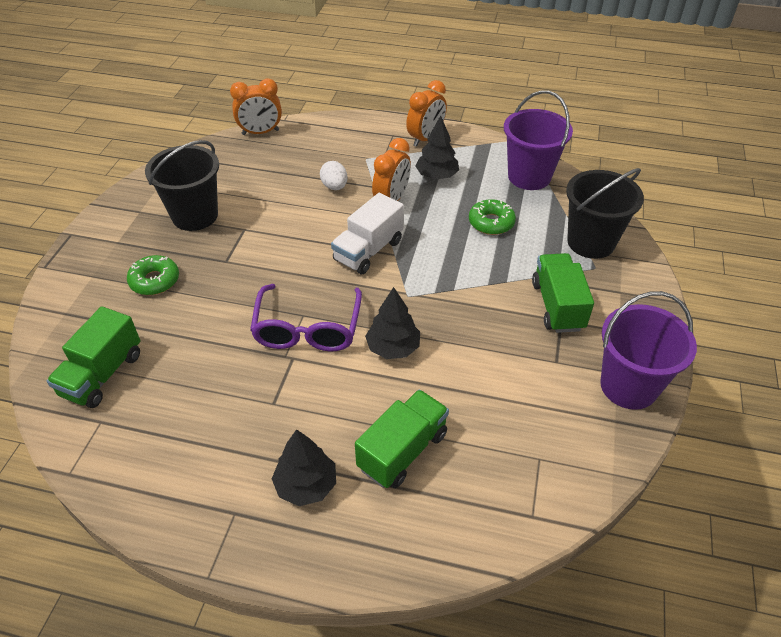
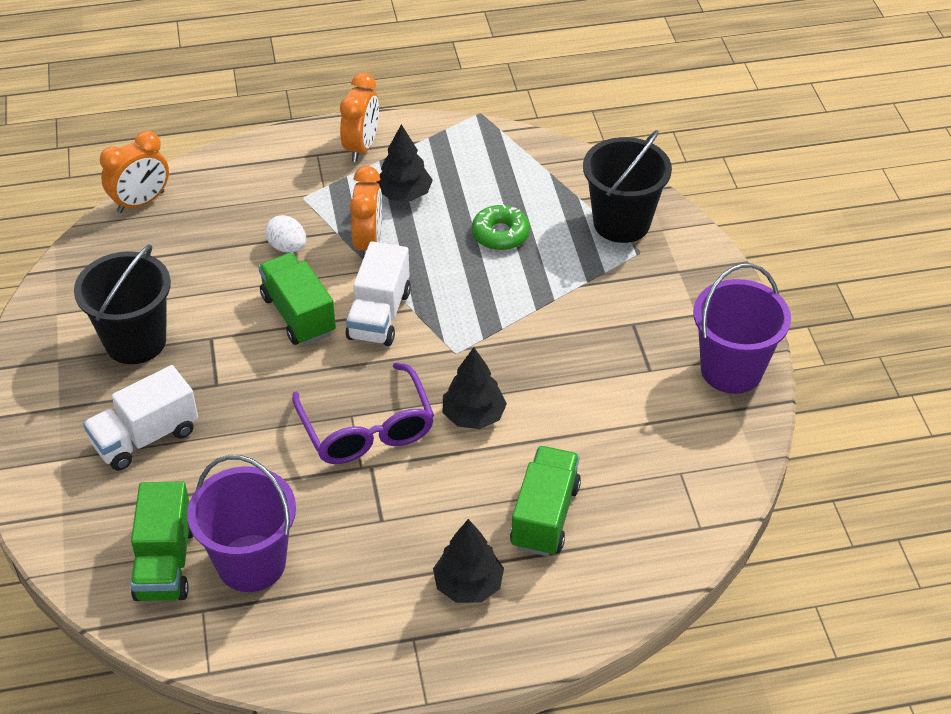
camera: 25 degrees left, 0 degrees up
(155, 281) = (145, 437): green donut -> white truck
(529, 176) = (513, 161): purple bucket -> purple bucket (251, 563)
(557, 306) = (621, 309): green truck -> green truck (298, 315)

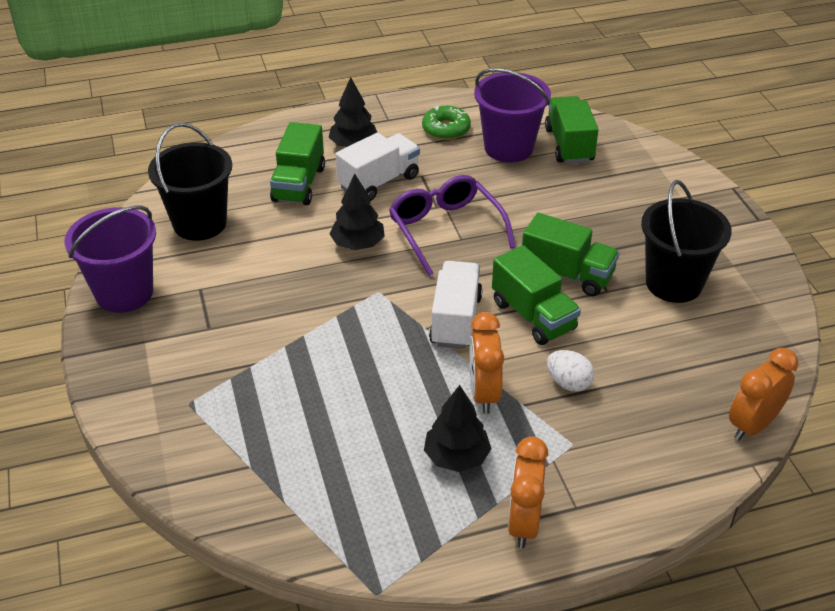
camera: 175 degrees right, 5 degrees down
(145, 437) = (624, 214): white truck -> white truck (379, 182)
(245, 360) = (567, 274): none -> green truck
(500, 234) = (341, 413): green donut -> green donut (446, 129)
(621, 223) = (204, 437): black bucket -> black bucket (200, 223)

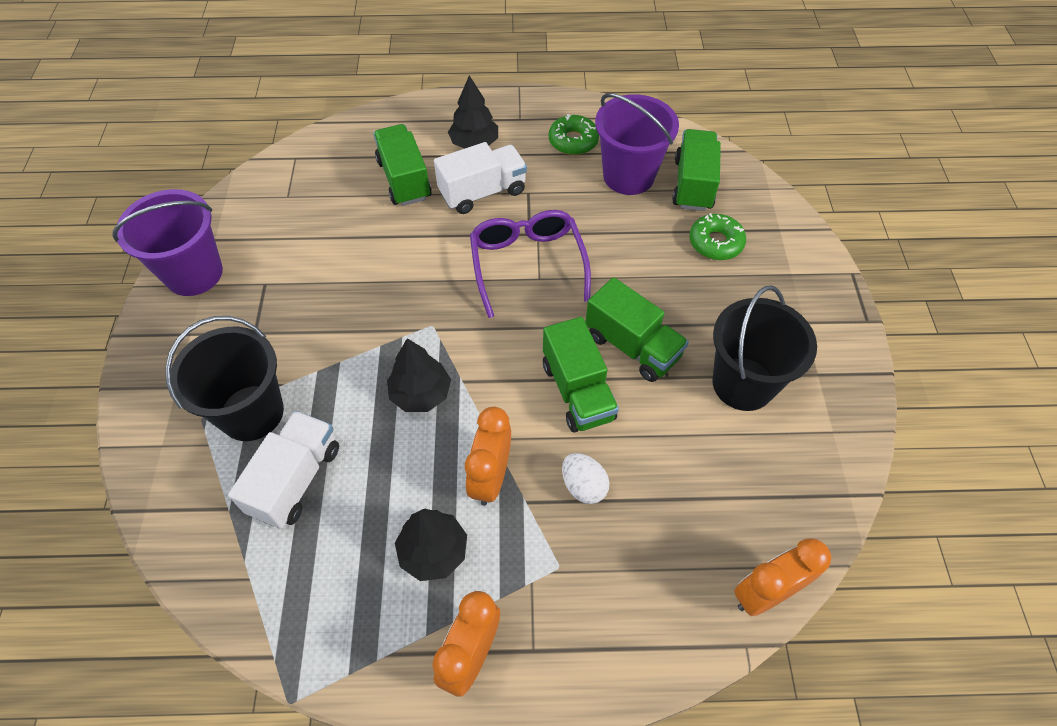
camera: 15 degrees right, 15 degrees up
(200, 223) = (294, 207): black bucket -> black bucket (252, 413)
(299, 184) = (404, 179): green truck -> green truck turned 135 degrees clockwise
(358, 244) = (434, 263): black tree -> black tree (421, 394)
(455, 320) = (496, 378): white truck -> white truck (296, 479)
(607, 185) = (715, 242): none -> green donut

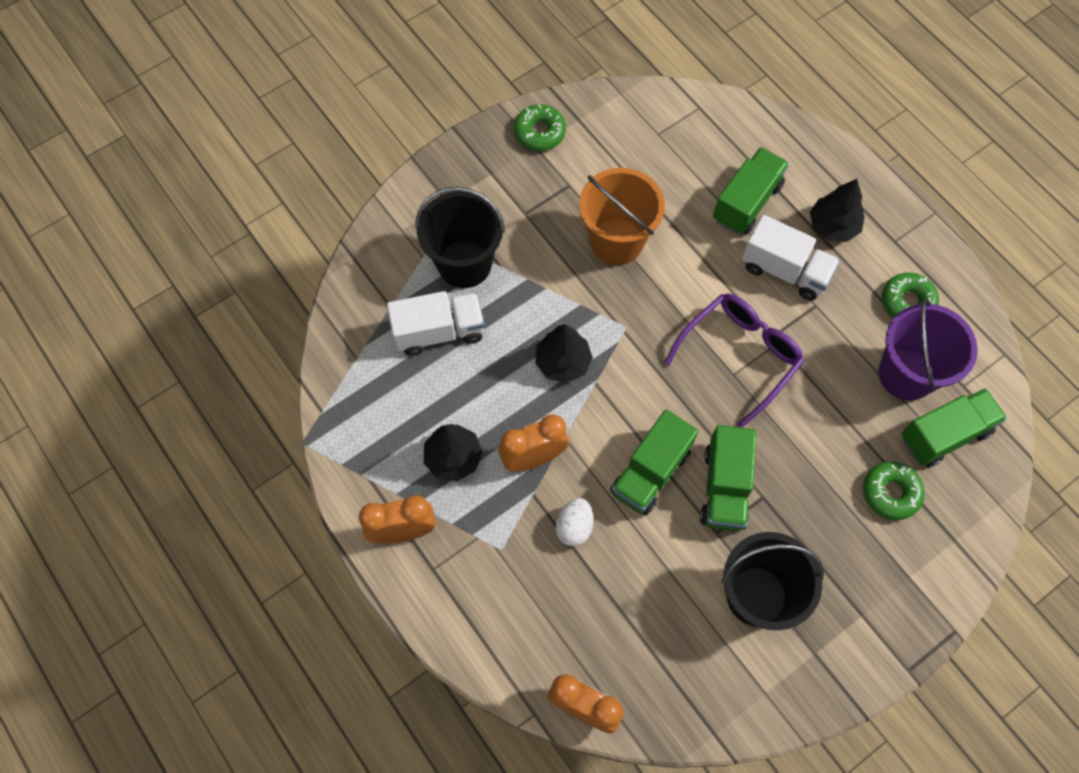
camera: 55 degrees right, 10 degrees up
(194, 273) = (539, 132): purple bucket -> green donut
(350, 283) = (616, 241): none -> orange bucket

